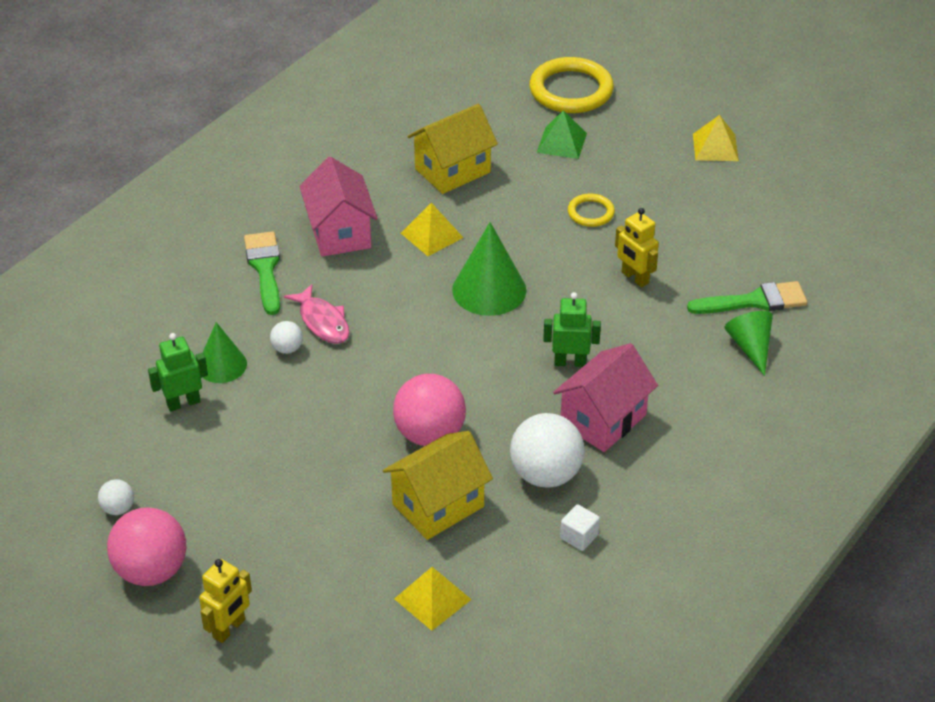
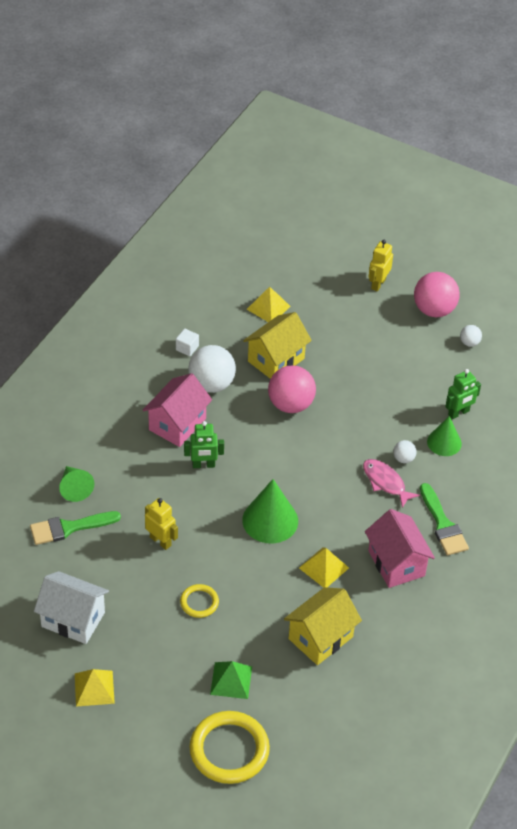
camera: 170 degrees right, 5 degrees up
(743, 208) = (73, 619): none -> white house

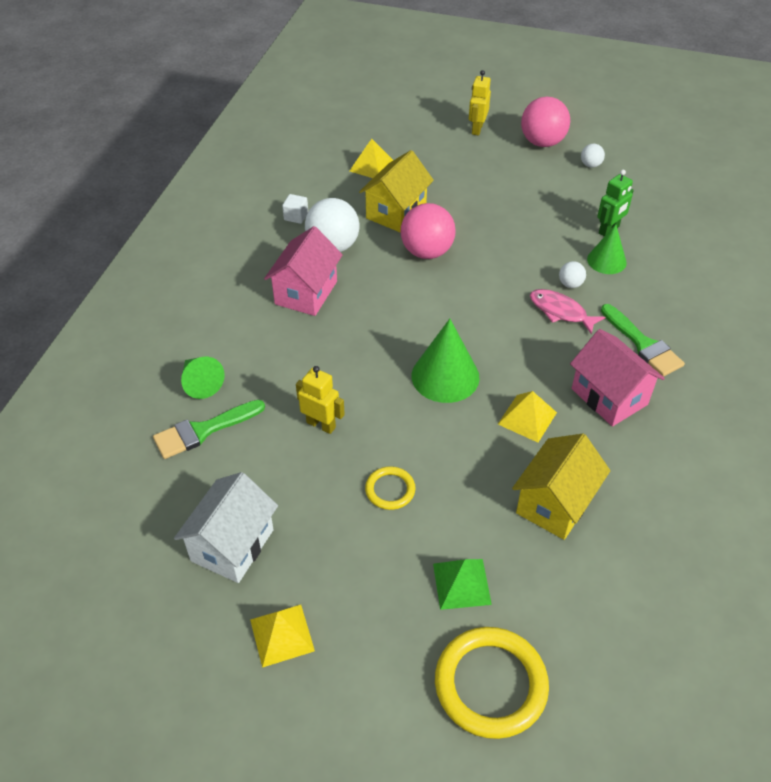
camera: 10 degrees left, 0 degrees up
(73, 619) = (232, 545): white house -> white house turned 75 degrees counterclockwise
(203, 465) = (348, 330): green robot -> none

